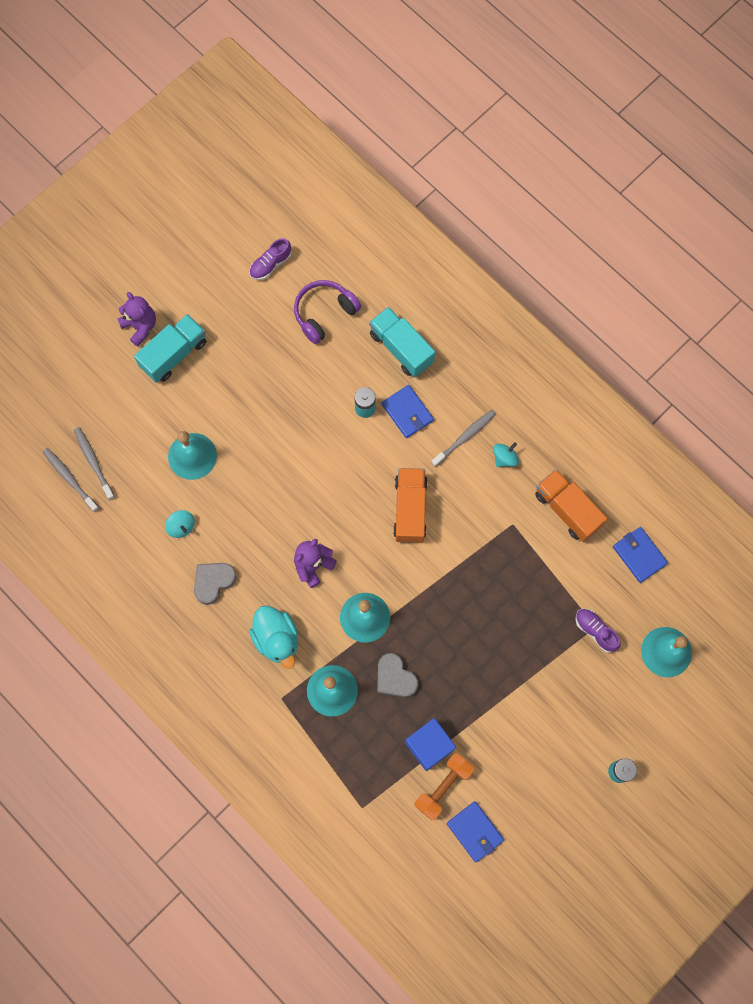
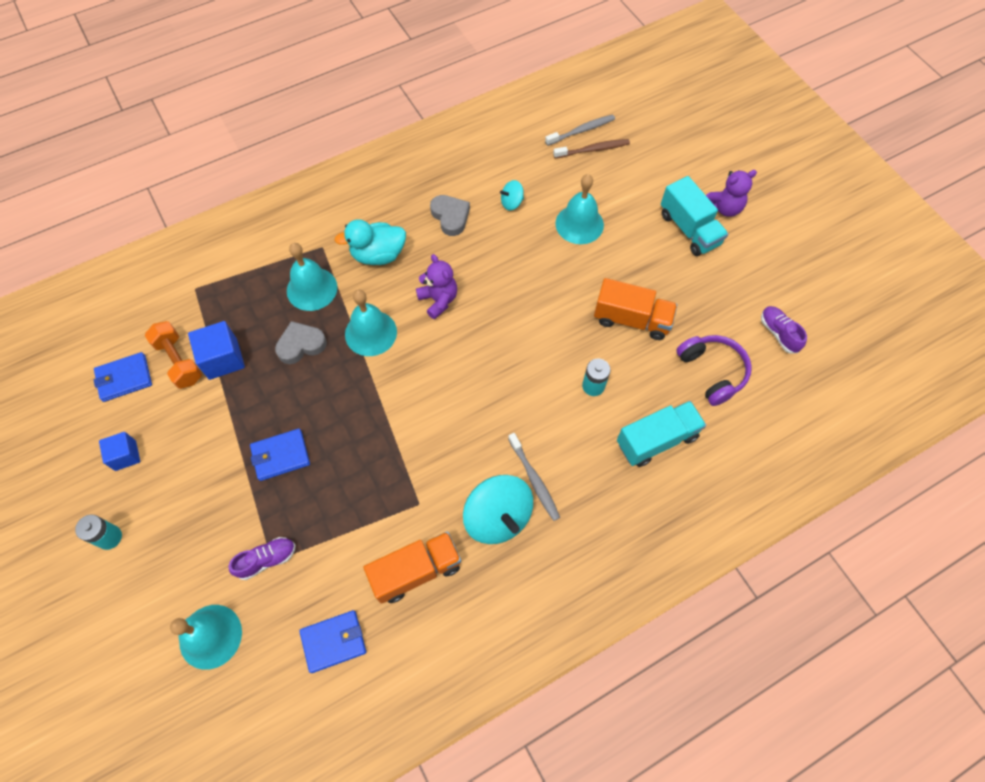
camera: 105 degrees right, 10 degrees down
(94, 462) = (592, 150): grey toothbrush -> brown toothbrush
(407, 412) = (578, 427): blue wallet -> blue wallet (281, 456)
(410, 509) = (468, 402): orange truck -> orange truck (631, 319)
(504, 458) = (498, 517): turquoise spinning top -> turquoise spinning top, size x2.06
(546, 793) = (125, 455): none -> blue cube

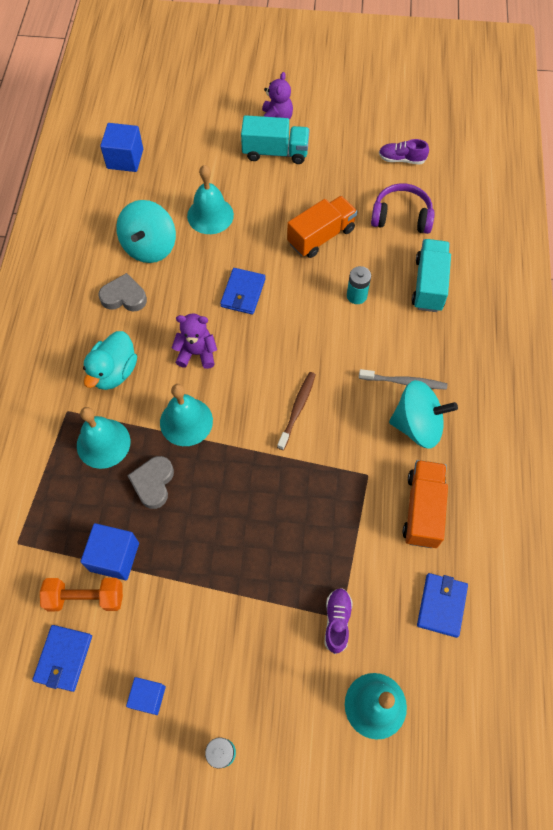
camera: 55 degrees left, 0 degrees up
(281, 456) = (249, 558): blue wallet -> blue wallet (243, 293)
(511, 203) = (150, 247): turquoise spinning top -> turquoise spinning top, size x2.06
(581, 131) = (125, 159): grey toothbrush -> blue cube
(592, 150) = (150, 163): brown toothbrush -> brown toothbrush (297, 409)

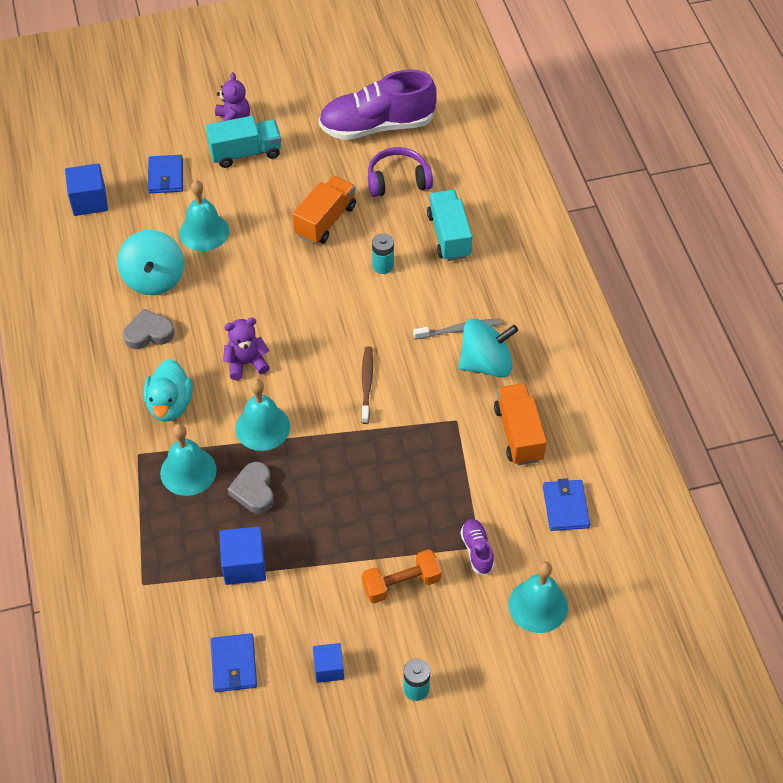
camera: 20 degrees left, 10 degrees down
(85, 597) = (232, 608): orange dumbbell -> orange dumbbell (401, 584)
(243, 293) = (269, 295): blue wallet -> blue wallet (166, 176)
(401, 159) = (377, 126): purple shoe -> purple shoe, size x2.31

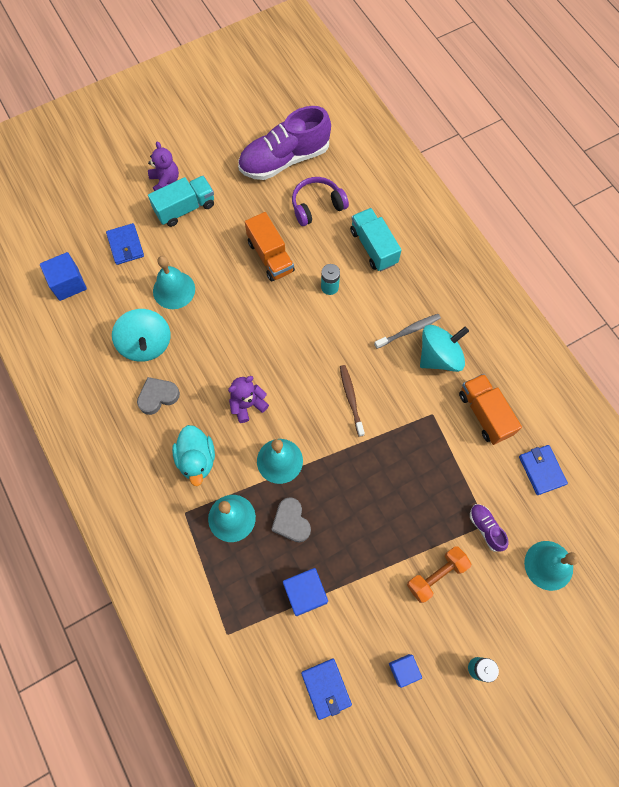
camera: 15 degrees left, 15 degrees up
(325, 221) = (270, 256): orange truck -> orange truck turned 135 degrees clockwise

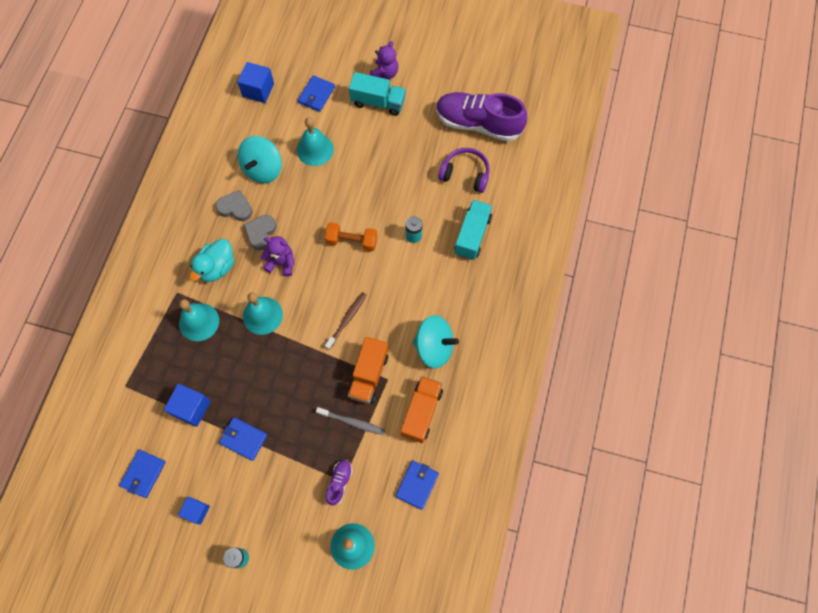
camera: 45 degrees right, 0 degrees up
(270, 256) = (397, 181): orange truck -> orange truck (368, 375)
(291, 521) = (229, 358): grey heart -> grey heart (261, 233)
(376, 573) = (243, 439): none -> blue wallet
(408, 331) = (432, 312): grey toothbrush -> grey toothbrush (352, 422)
(436, 575) = (277, 478): orange dumbbell -> orange dumbbell (352, 241)

